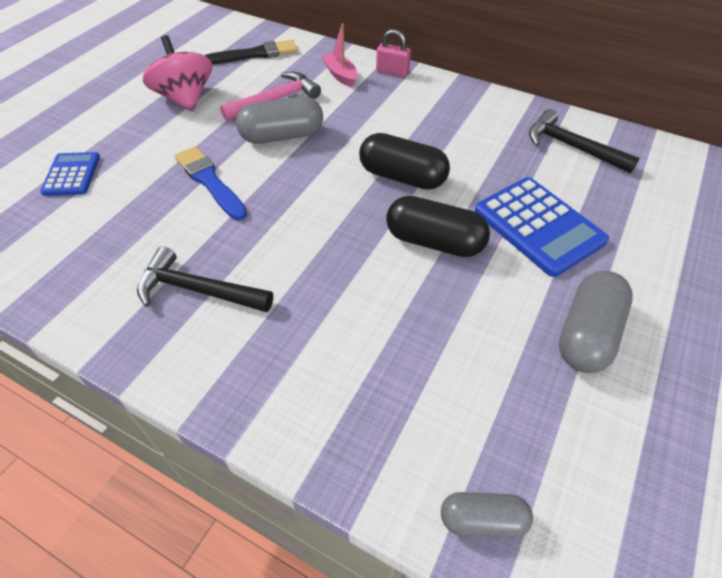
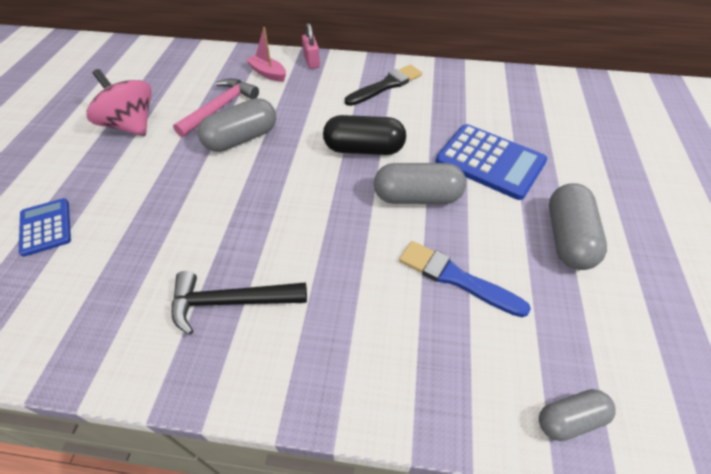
camera: 20 degrees left, 0 degrees up
(210, 181) = (193, 197): blue brush -> blue brush (456, 278)
(255, 54) = (180, 71): black brush -> black brush (386, 85)
(392, 72) = (311, 61): pink padlock -> pink padlock turned 75 degrees clockwise
(434, 242) = (417, 197): black capsule -> grey capsule
(572, 147) = (482, 92): black hammer -> none

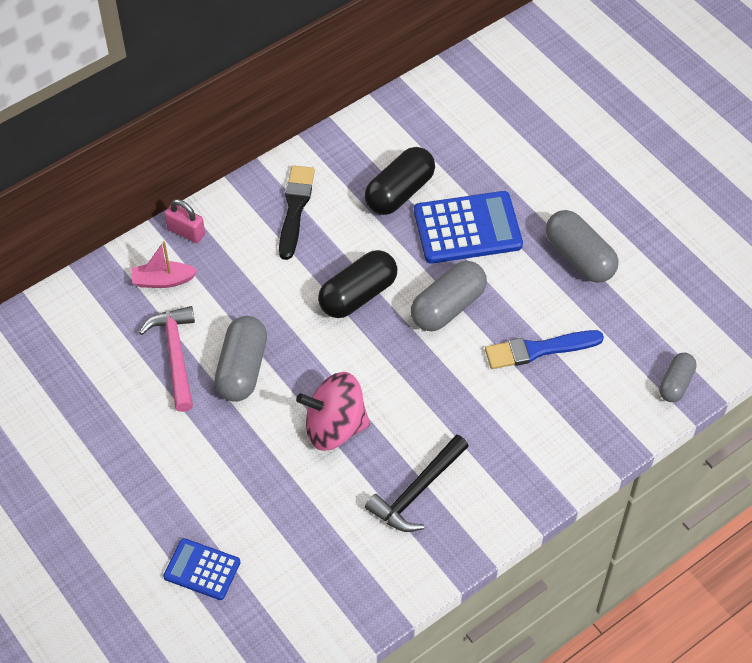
camera: 45 degrees left, 5 degrees up
(131, 125) = (120, 439): pink spinning top -> pink spinning top (335, 427)
(464, 115) = (399, 192): none -> black capsule

